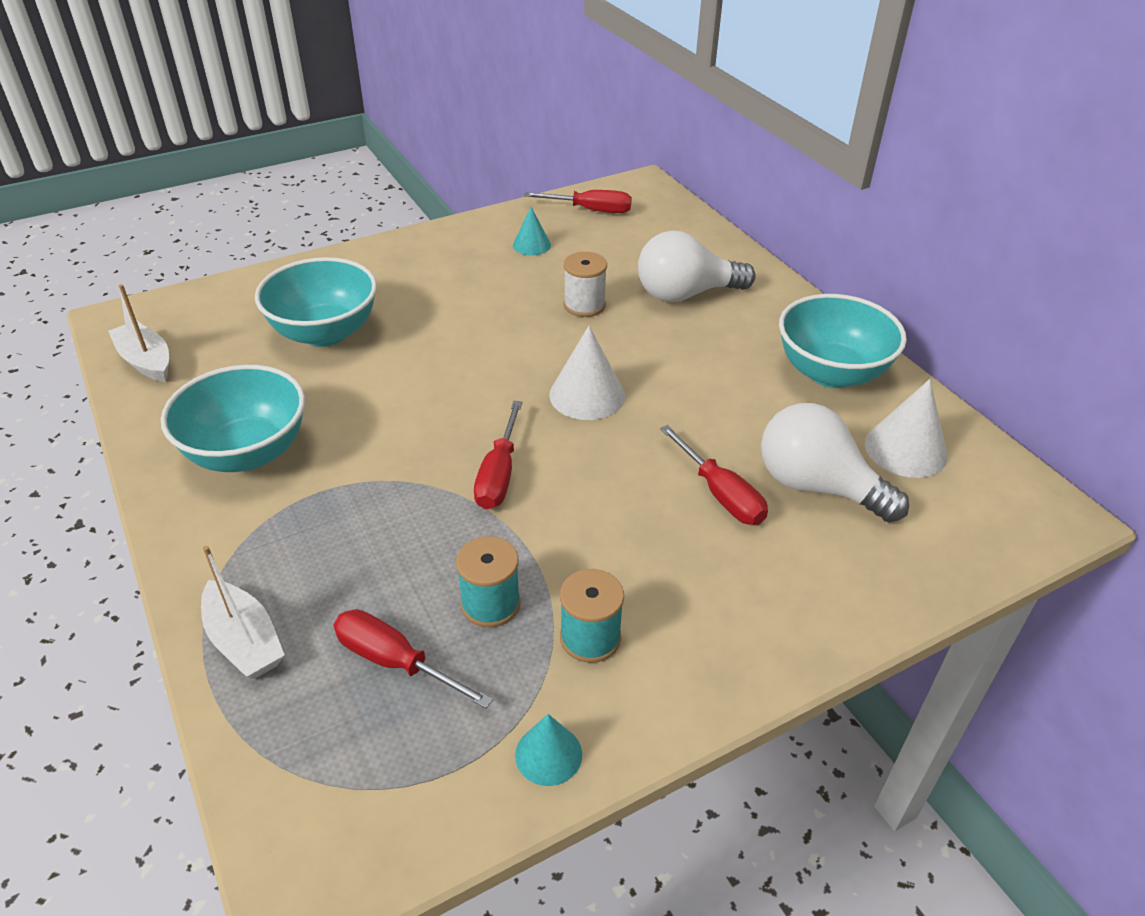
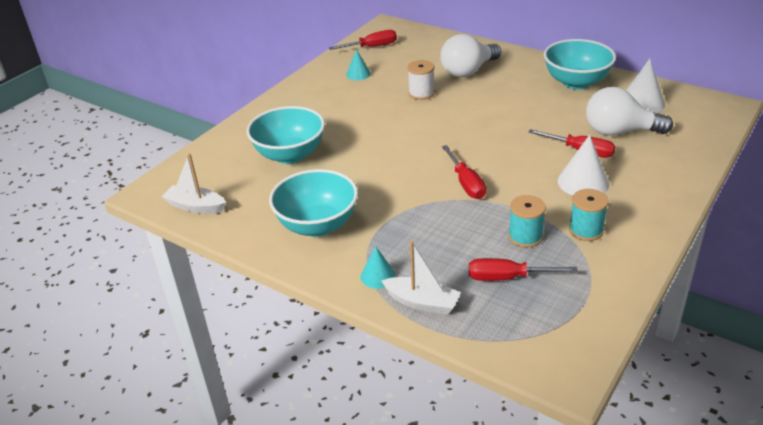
camera: 25 degrees left, 5 degrees down
(548, 754) = (617, 280): turquoise cone -> turquoise cone (378, 276)
(587, 395) = (470, 133): white cone -> white cone (583, 182)

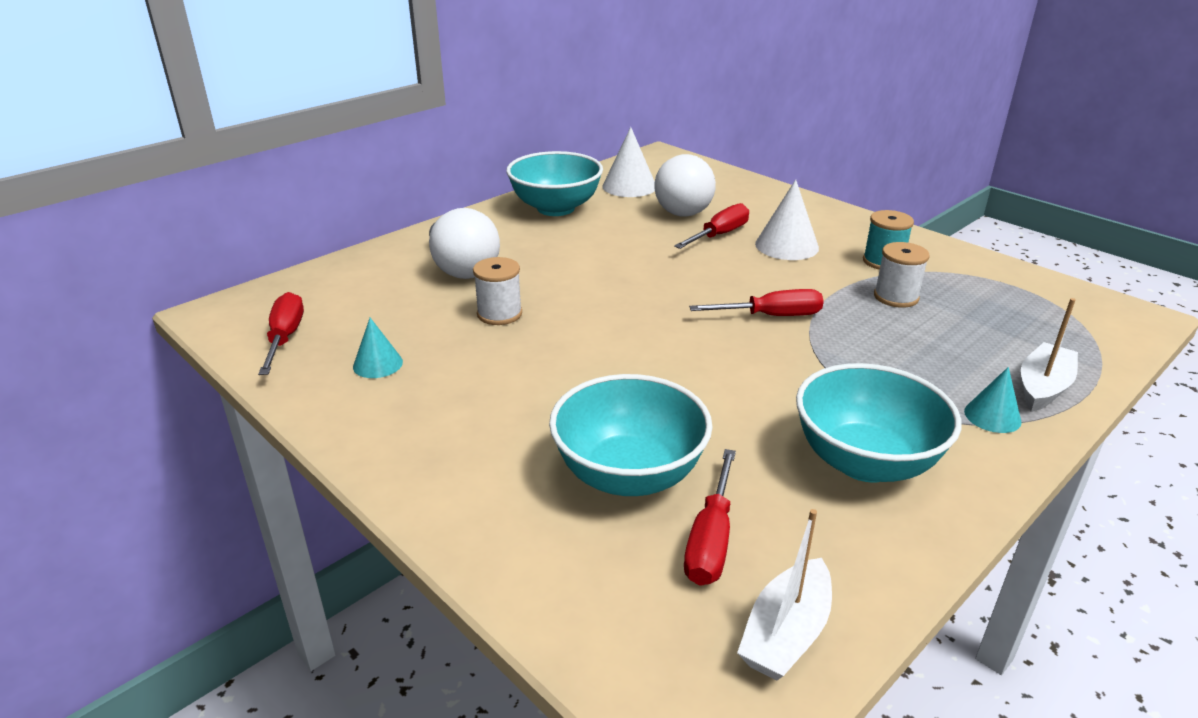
camera: 80 degrees left, 5 degrees down
(507, 278) = (979, 321): red screwdriver -> red screwdriver (711, 540)
(525, 236) = (896, 297): turquoise spool -> white spool

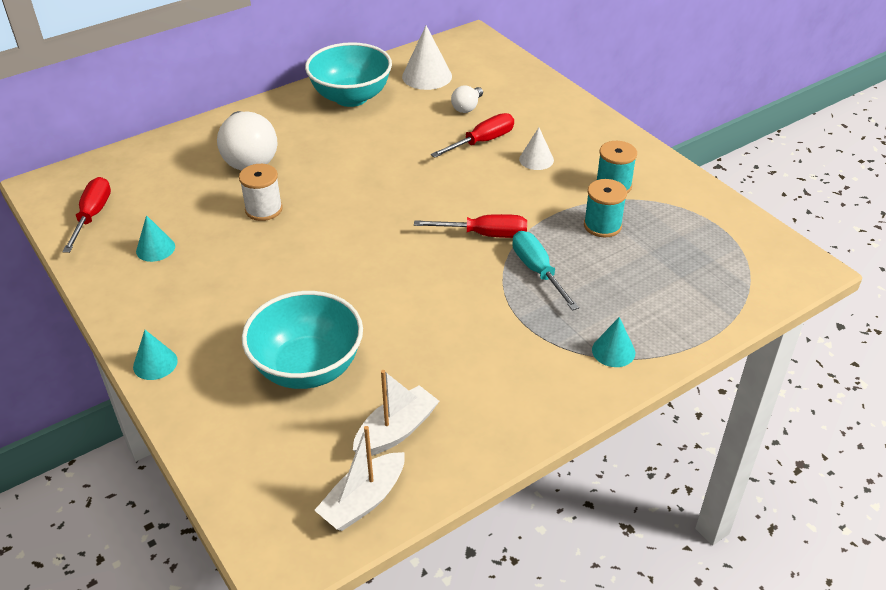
camera: 10 degrees right, 10 degrees up
(420, 492) = (155, 363): none -> turquoise cone
(686, 208) = (467, 107): white light bulb -> white light bulb, size x0.49
(711, 540) = (344, 427): red screwdriver -> none
(786, 246) = (536, 159): white cone -> white cone, size x0.62
(852, 345) = (537, 271): none -> turquoise screwdriver
(865, 462) = (489, 379): turquoise bowl -> none
(896, 297) = (602, 225): white spool -> turquoise spool
(1043, 387) = (672, 329): white boat -> white boat (396, 431)

